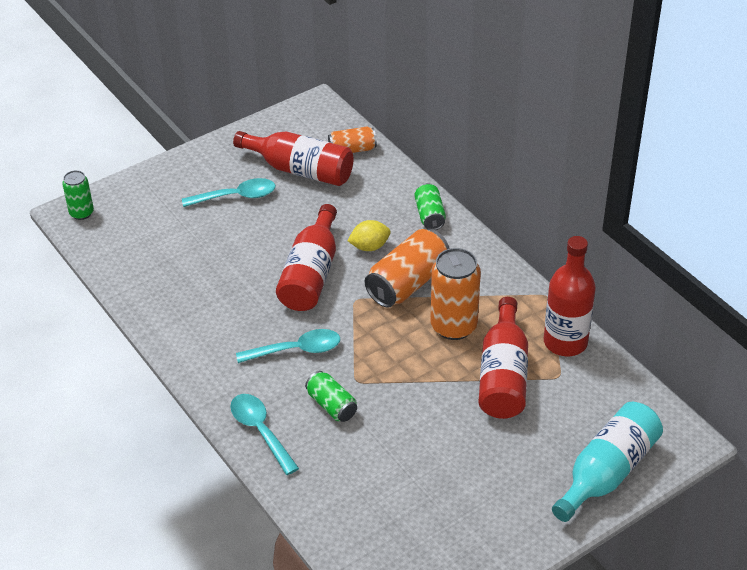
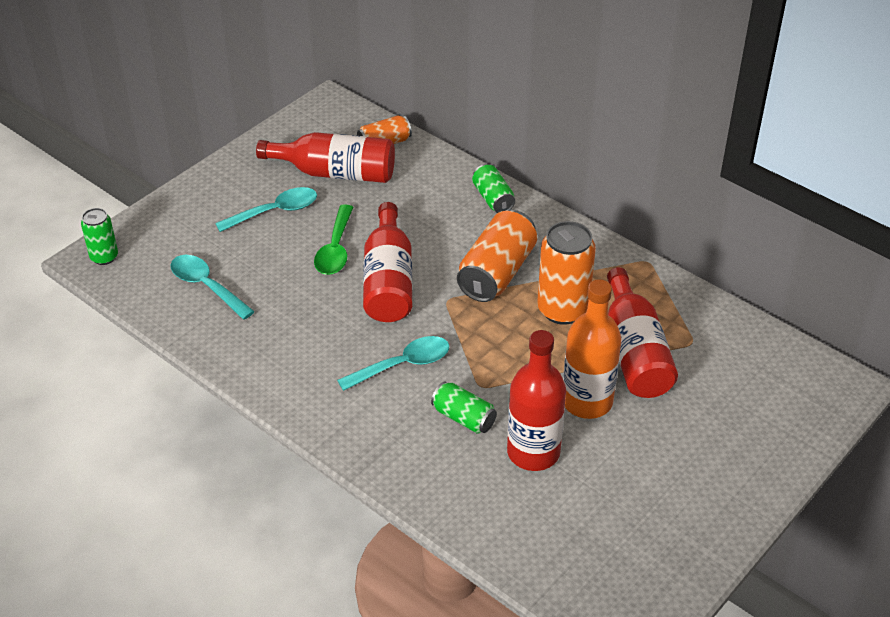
camera: 15 degrees left, 0 degrees up
(260, 431) = (395, 461): turquoise spoon -> turquoise spoon (206, 286)
(276, 238) = (335, 249): none -> green spoon
(369, 247) = (441, 241): yellow lemon -> none
(444, 411) = (587, 401): none -> orange bottle
(565, 342) = (685, 306): red bottle -> red bottle (533, 452)
(607, 472) = (781, 433): turquoise bottle -> none

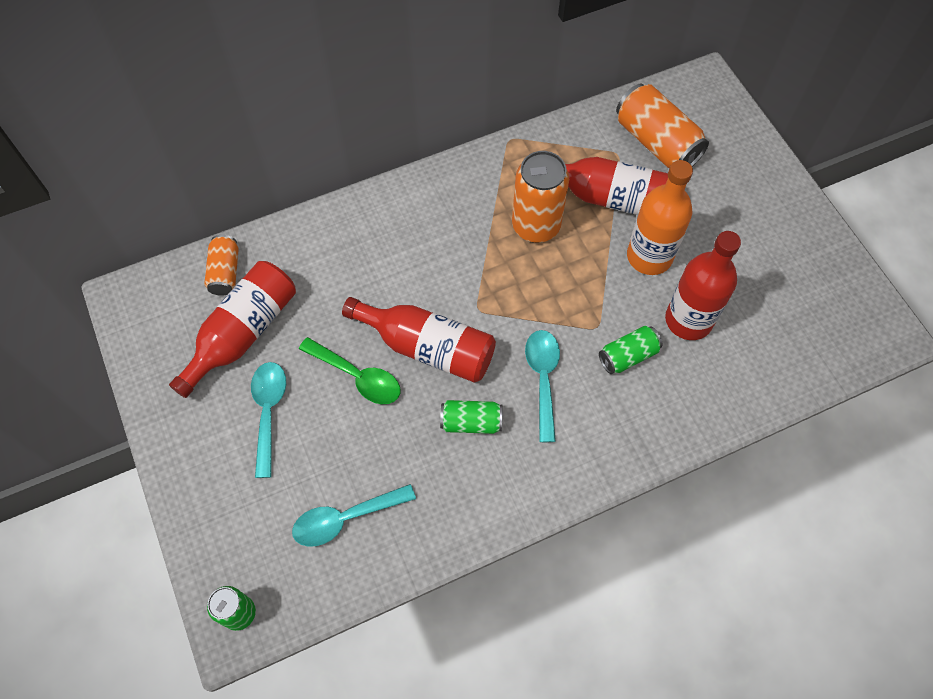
camera: 65 degrees left, 20 degrees up
(493, 198) = (363, 215): green can -> green can (471, 422)
(497, 273) = (464, 255): orange can -> orange can (656, 142)

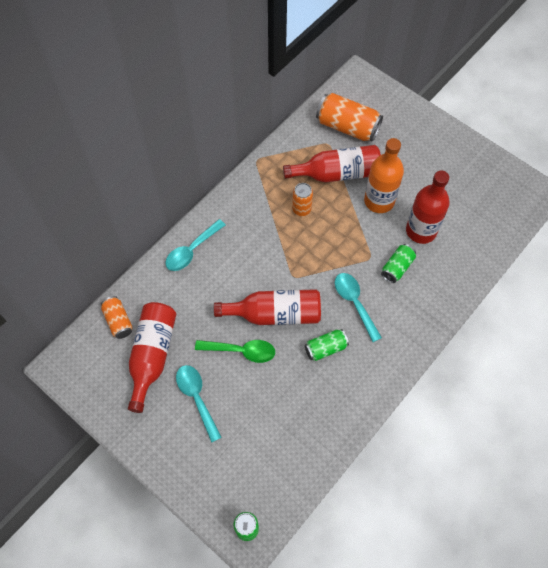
camera: 25 degrees left, 0 degrees up
(345, 518) = (281, 441): turquoise spoon -> turquoise spoon (192, 250)
(536, 226) = (301, 209): orange can -> orange can, size x0.58

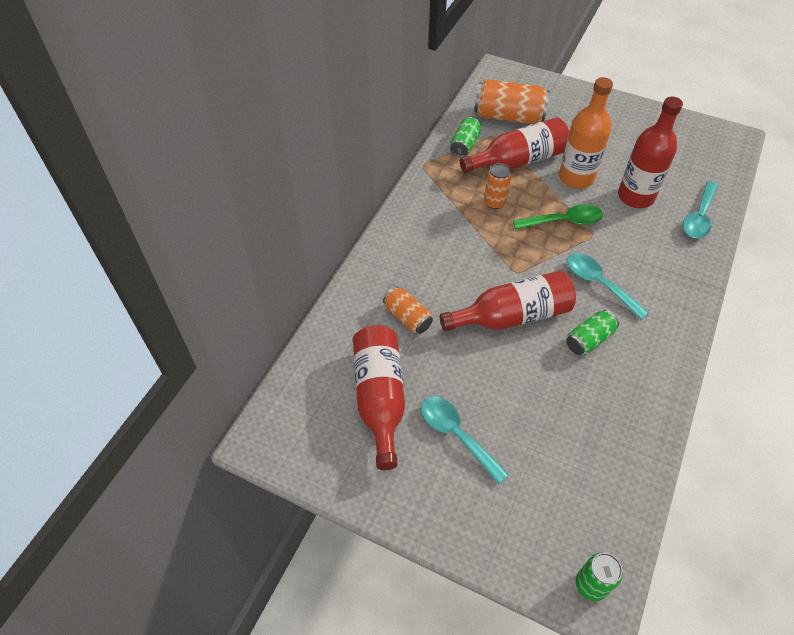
camera: 15 degrees left, 10 degrees down
(118, 321) = (321, 368): orange can -> orange can (407, 317)
(192, 250) = (384, 270): turquoise spoon -> turquoise spoon (699, 217)
(241, 351) = (489, 366): green spoon -> green spoon (563, 221)
(397, 267) = (628, 237): green can -> green can (464, 145)

